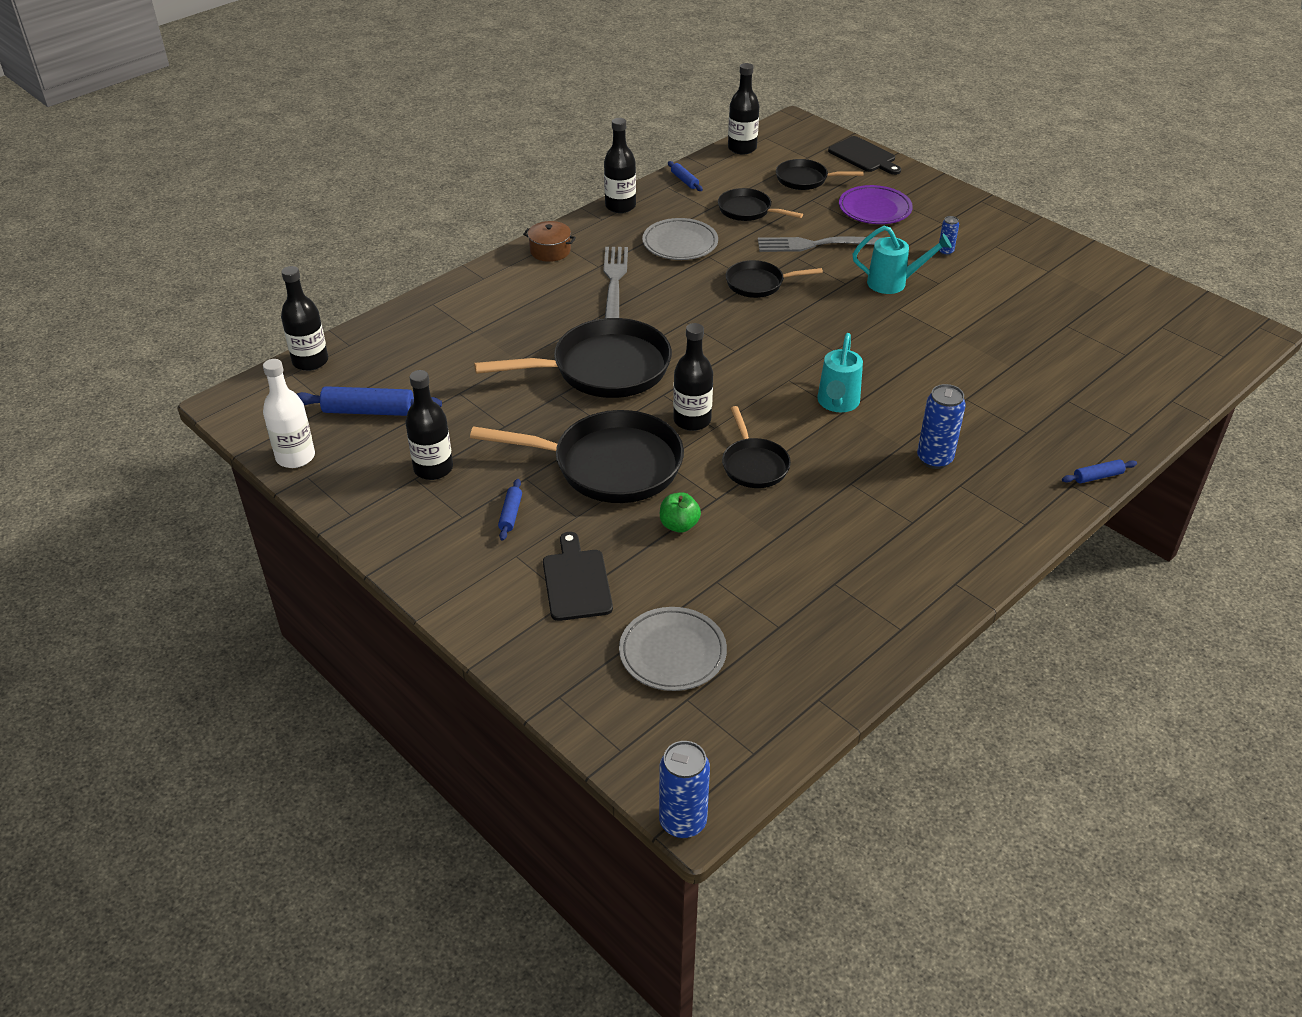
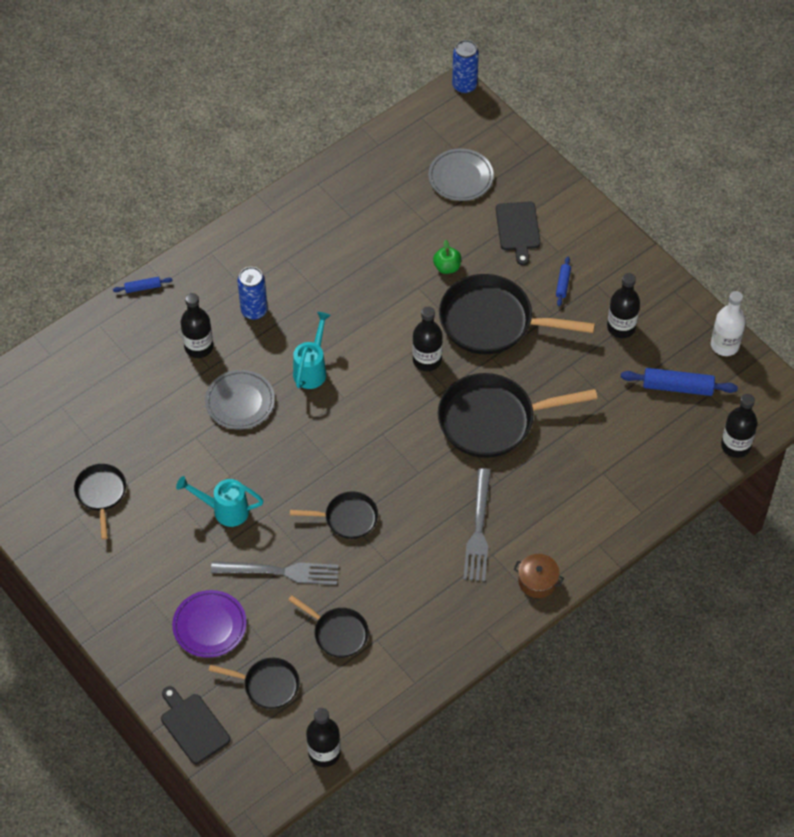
camera: 175 degrees left, 15 degrees up
(620, 206) = (466, 650): black bottle -> black bottle (199, 347)
(680, 243) = (412, 583): grey plate -> grey plate (240, 402)
(684, 180) = (395, 692): blue rolling pin -> none
(754, 465) = (387, 315): black pan -> black pan (101, 494)
(945, 251) = (162, 552): blue can -> none

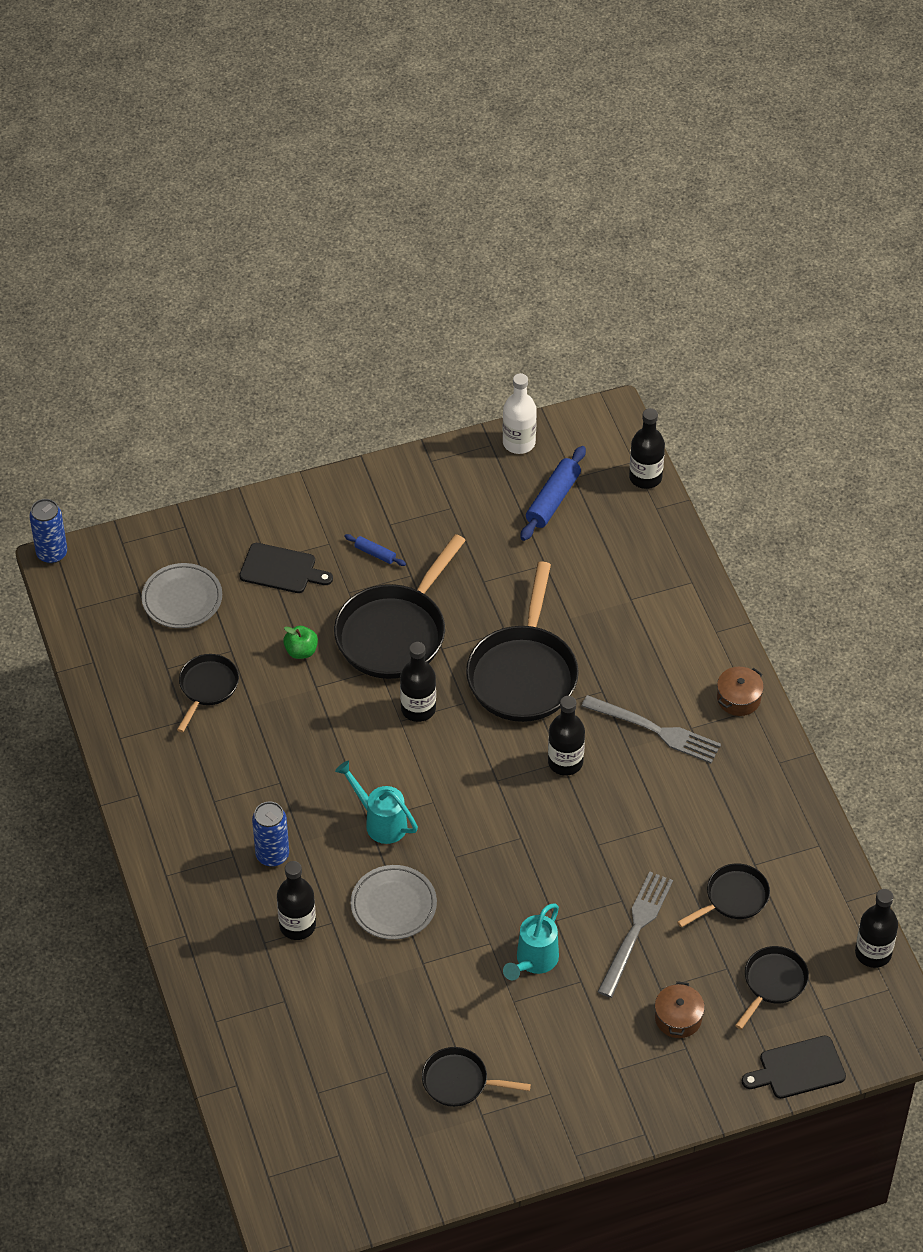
camera: 70 degrees left, 5 degrees down
(143, 287) = (183, 960): blue rolling pin -> none
(209, 626) = (678, 1018): purple plate -> brown pot
(347, 518) = (592, 846): black pan -> black pan (207, 687)
(621, 327) = (455, 522): black bottle -> black bottle (565, 762)

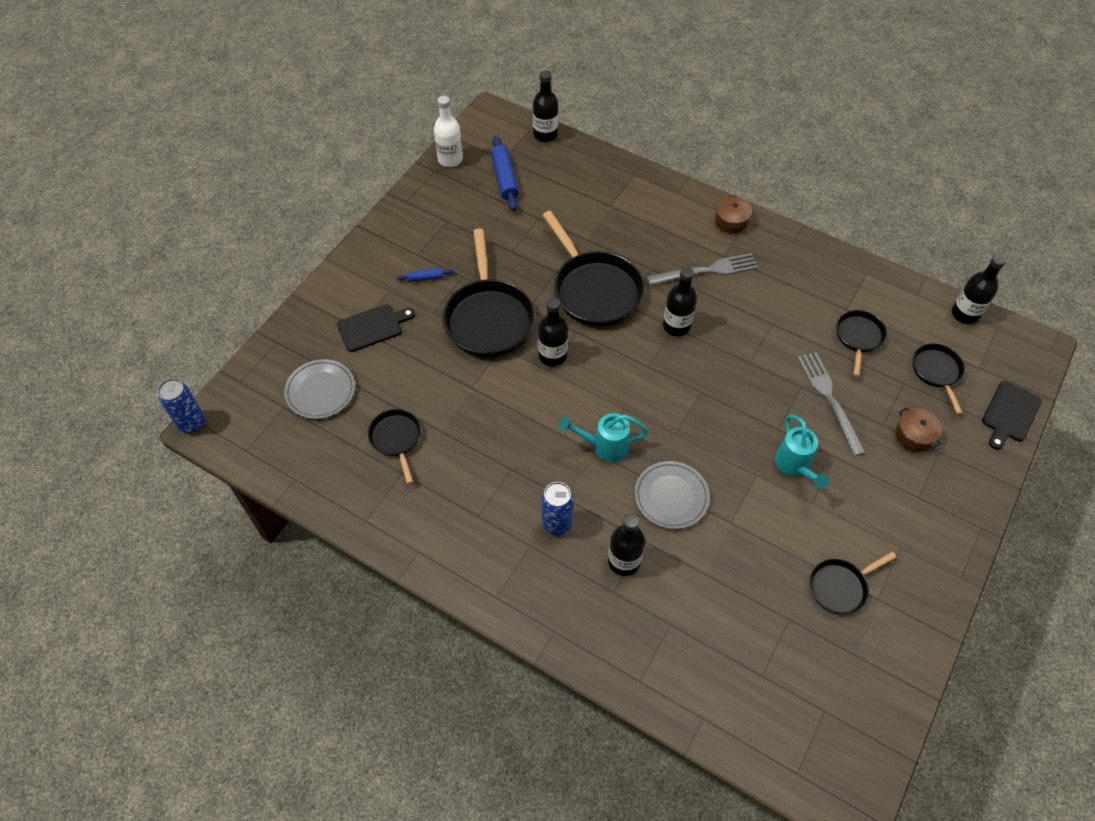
camera: 40 degrees left, 5 degrees up
(301, 651) = (438, 370): green apple -> none

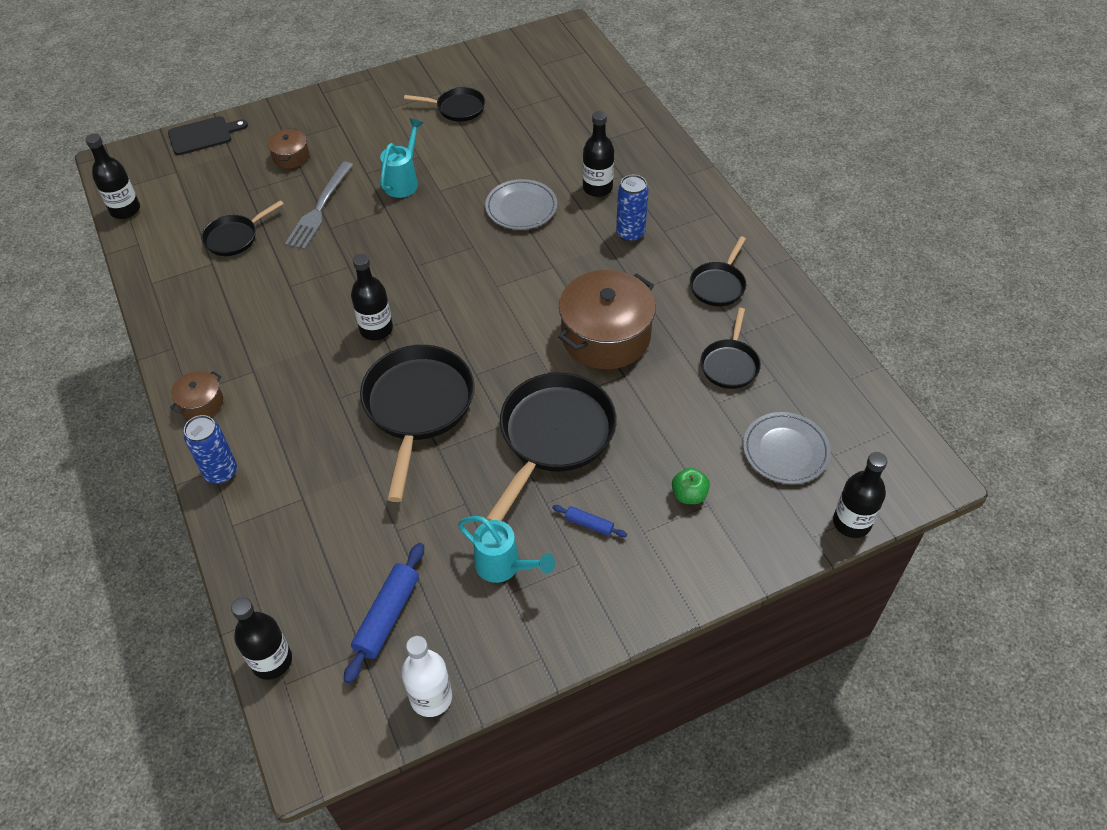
camera: 145 degrees left, 5 degrees down
(192, 423) = (945, 488): blue can -> blue can (221, 472)
(372, 327) = (689, 495): black cutting board -> green apple
(506, 411) = (606, 336): none -> brown pot
(552, 355) = (520, 364): black bottle -> black bottle (851, 522)
(604, 446) = (542, 266): turquoise watering can -> turquoise watering can (504, 567)
(706, 270) = (288, 365): grey fork -> none
(937, 372) = (212, 184): black pan -> black pan (718, 285)

